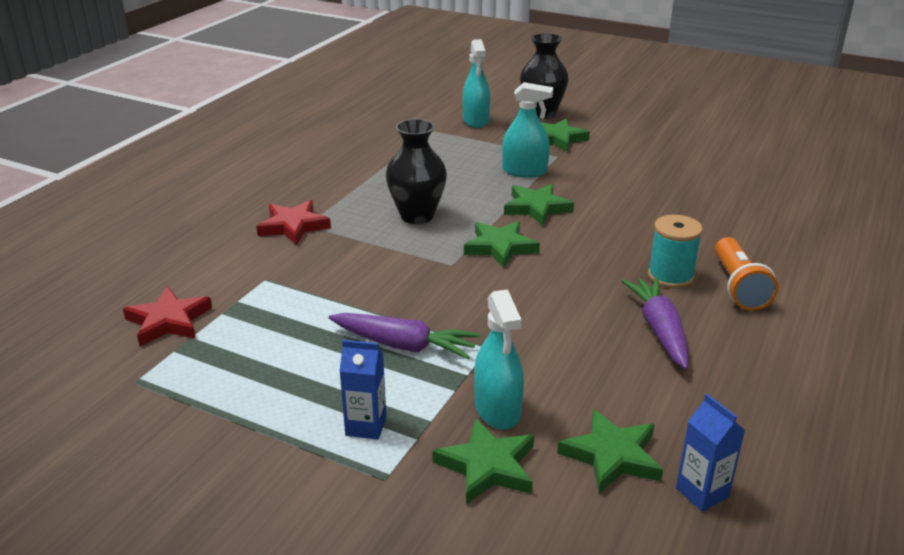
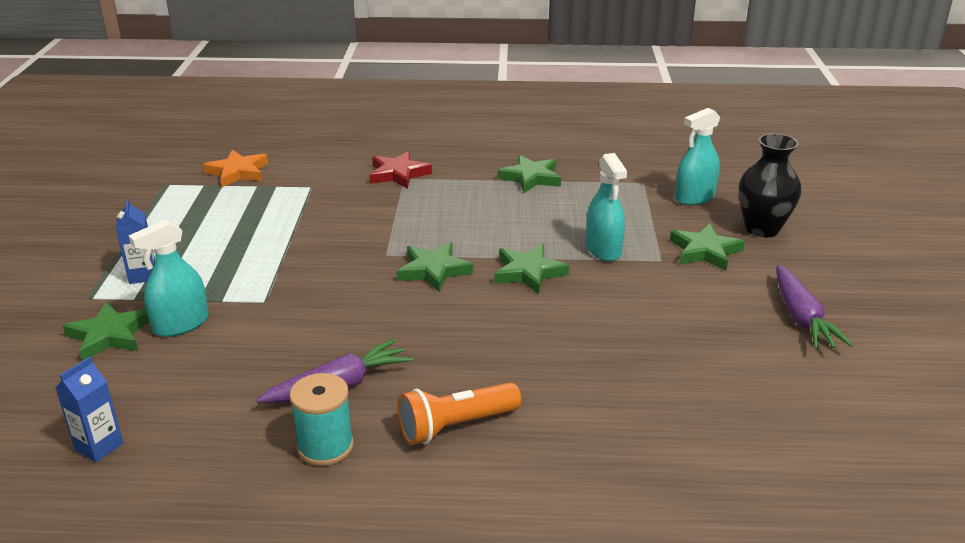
camera: 65 degrees right, 0 degrees up
(169, 321) = (238, 172): red star -> orange star
(403, 345) = (250, 264): purple carrot -> purple carrot (801, 318)
(417, 216) = (459, 218): black vase -> none
(612, 456) = (136, 391): green star -> green star (531, 178)
(670, 276) = (447, 377): turquoise spool -> turquoise spool (325, 447)

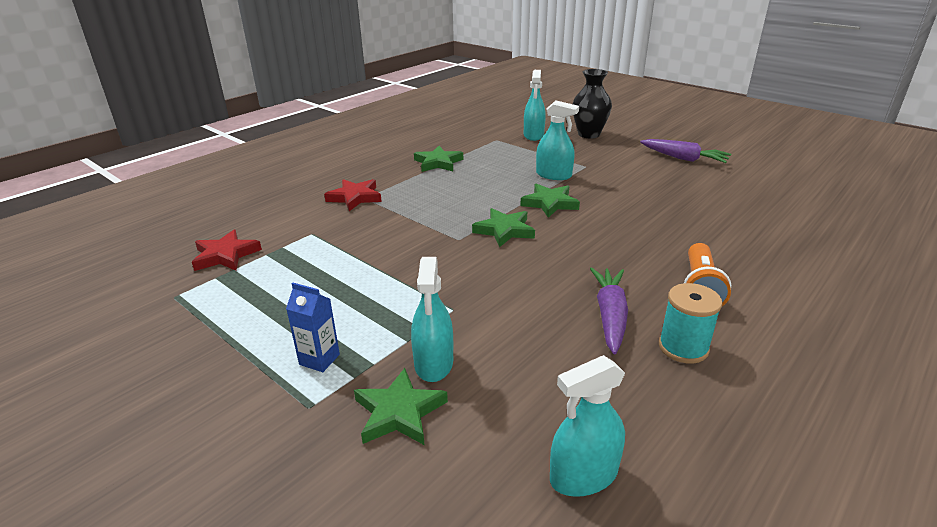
camera: 50 degrees left, 0 degrees up
(99, 446) = (583, 475): blue carton -> turquoise spray bottle
(238, 172) = (226, 255): orange star -> red star
(705, 251) = (592, 153): green star -> none

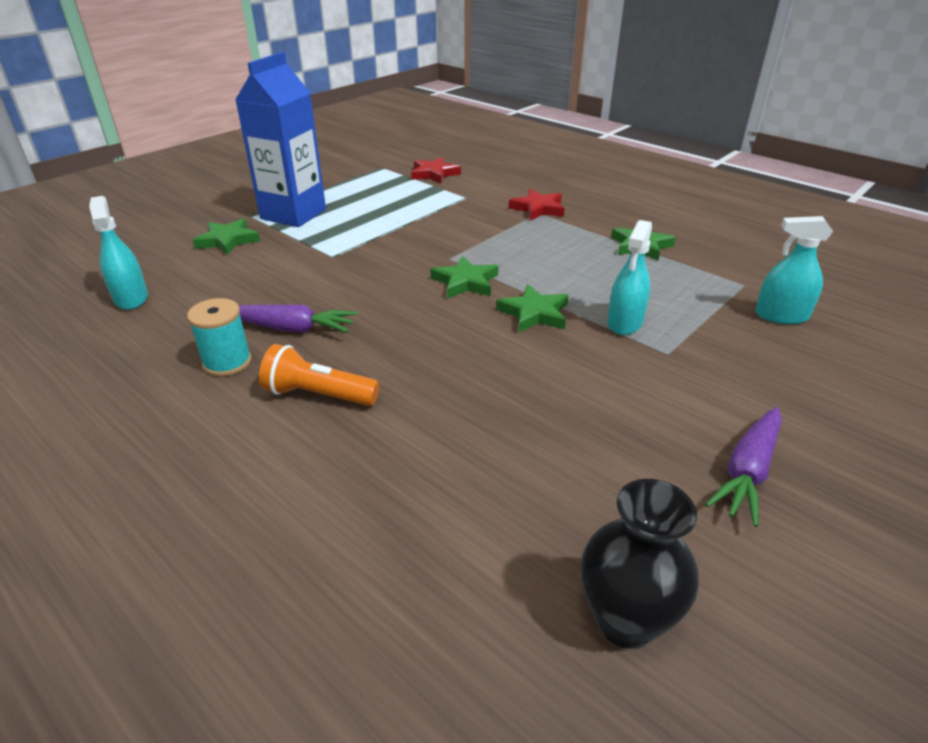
camera: 90 degrees right, 5 degrees up
(319, 359) = (293, 214): blue carton -> blue carton, size x2.39
(434, 363) = (269, 250): turquoise spray bottle -> none
(589, 134) = (821, 371): black vase -> black vase (625, 621)

